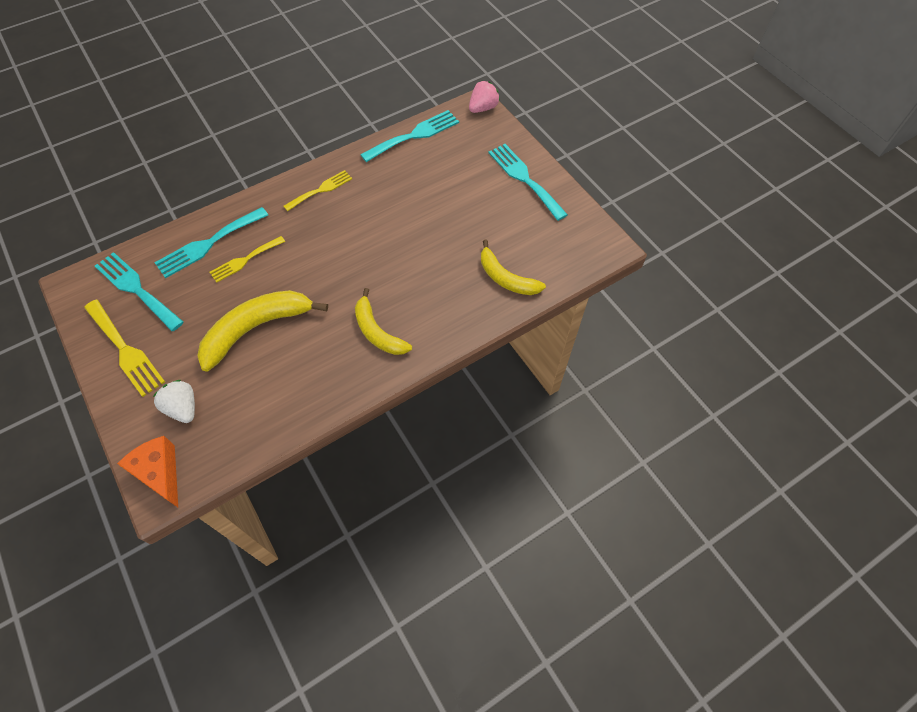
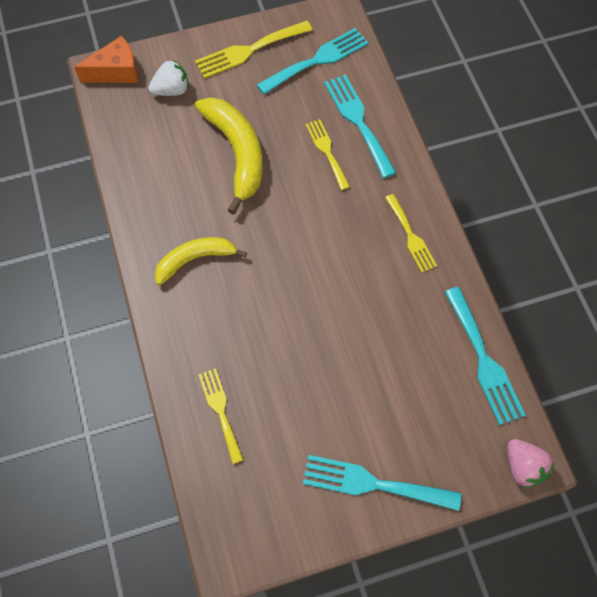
camera: 105 degrees right, 5 degrees up
(506, 278) = (220, 411): yellow banana -> yellow fork
(524, 179) = (373, 484): turquoise fork -> turquoise fork turned 150 degrees counterclockwise

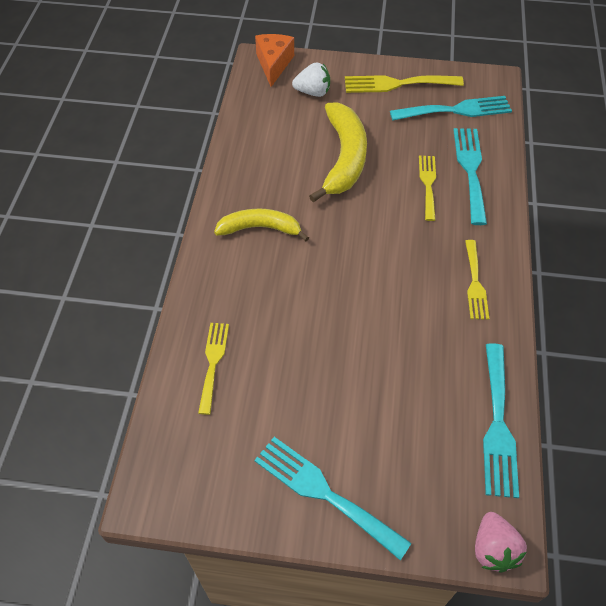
camera: 25 degrees right, 10 degrees down
(116, 71) = (274, 64): orange cheese -> orange cheese turned 90 degrees counterclockwise

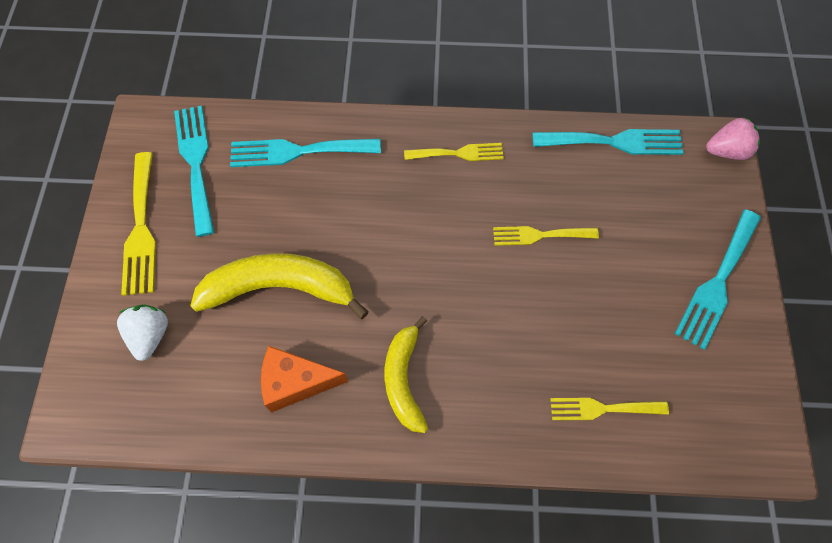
camera: 95 degrees left, 10 degrees up
(274, 64) = (82, 397): orange cheese -> orange cheese (296, 382)
(428, 184) = (321, 195): yellow fork -> yellow fork (539, 235)

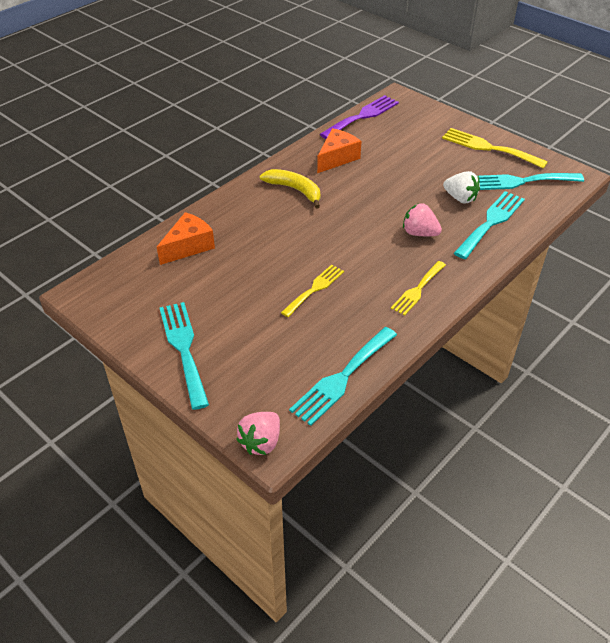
camera: 130 degrees right, 20 degrees down
(150, 335) = (416, 129): white strawberry -> white strawberry (460, 198)
(162, 427) = (362, 116): none -> purple fork
(196, 163) = (520, 181): turquoise fork -> turquoise fork turned 150 degrees clockwise
(279, 288) = (398, 175): yellow banana -> none
(372, 201) = (419, 233): none -> pink strawberry
(602, 409) = (188, 246): yellow fork -> orange cheese

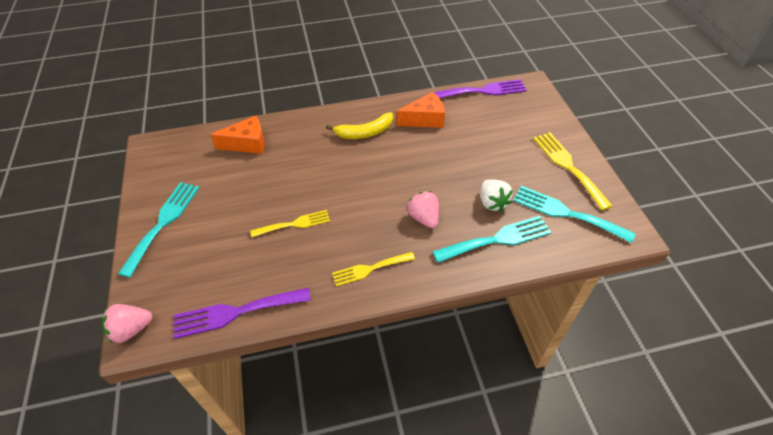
camera: 35 degrees right, 5 degrees up
(294, 190) = (365, 132): yellow banana -> yellow banana turned 90 degrees clockwise
(342, 378) = (236, 312): turquoise fork -> purple fork

